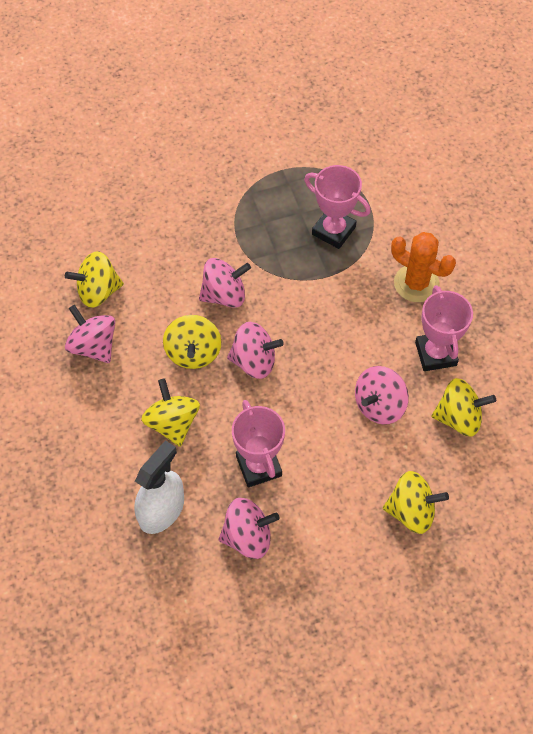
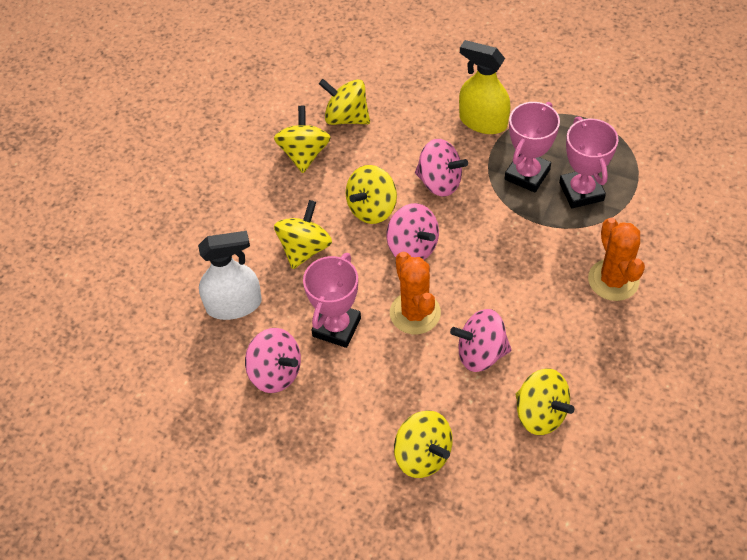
camera: 45 degrees right, 5 degrees down
(93, 346) = (304, 154): pink spinning top -> yellow spinning top
(210, 223) = (483, 121): none -> yellow spray bottle
(305, 411) = (415, 313): none -> orange cactus
(435, 354) = (572, 348): pink trophy -> pink trophy (527, 174)

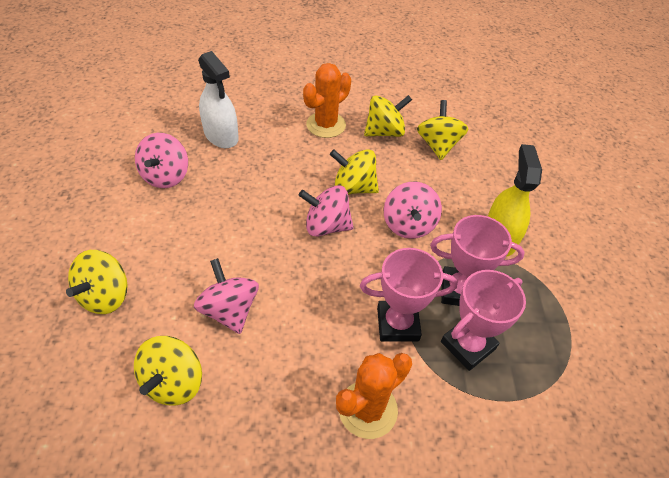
camera: 60 degrees right, 5 degrees down
(305, 248) = (291, 159): yellow spinning top -> none
(337, 327) = (222, 200): pink trophy -> pink trophy (397, 324)
(412, 247) = (326, 226): pink spinning top -> pink spinning top turned 75 degrees clockwise
(415, 313) = (256, 247): orange cactus -> orange cactus (326, 125)

